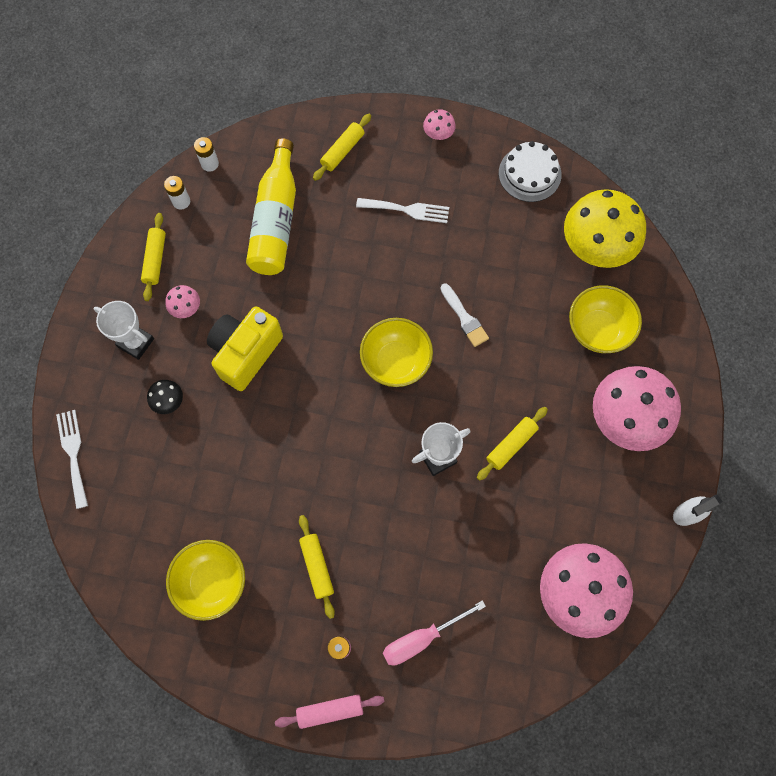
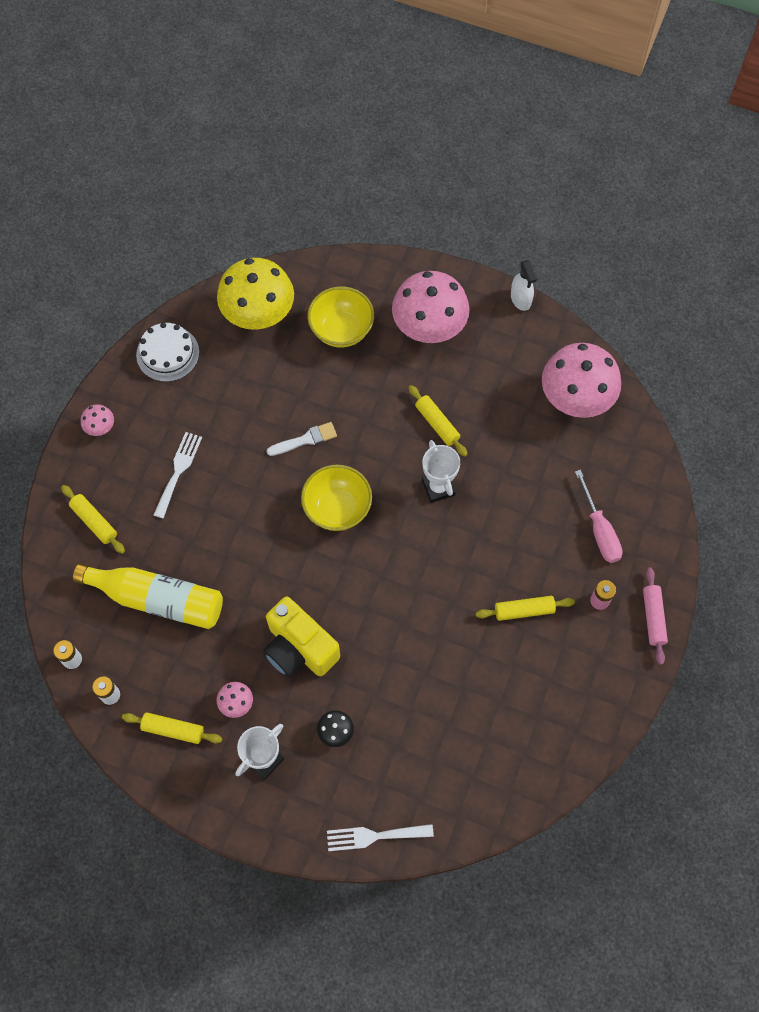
camera: 80 degrees left, 5 degrees down
(212, 582) = (525, 709): yellow bowl -> none

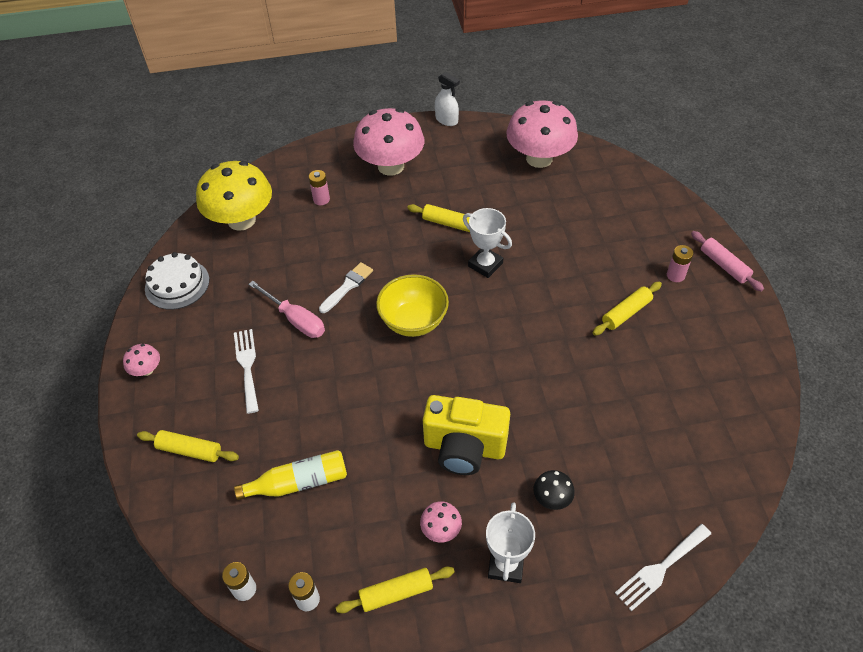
camera: 30 degrees left, 15 degrees down
(157, 599) = (298, 482): yellow bottle -> yellow bottle, size x0.65
(341, 330) = (321, 199): yellow bowl -> pink battery
(599, 530) = (632, 230): pink screwdriver -> pink screwdriver (295, 319)

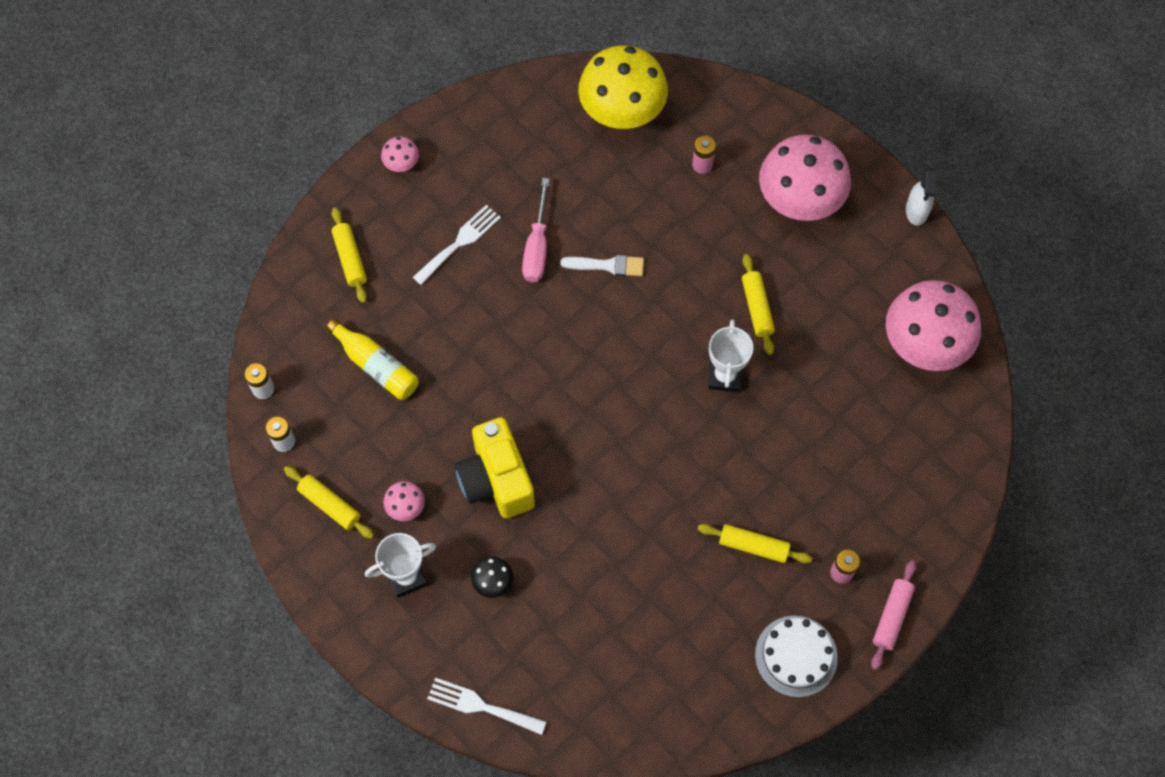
camera: 55 degrees right, 15 degrees up
(177, 284) = (506, 115): white cake -> white cake (796, 656)
(413, 321) = (606, 352): yellow bowl -> none

